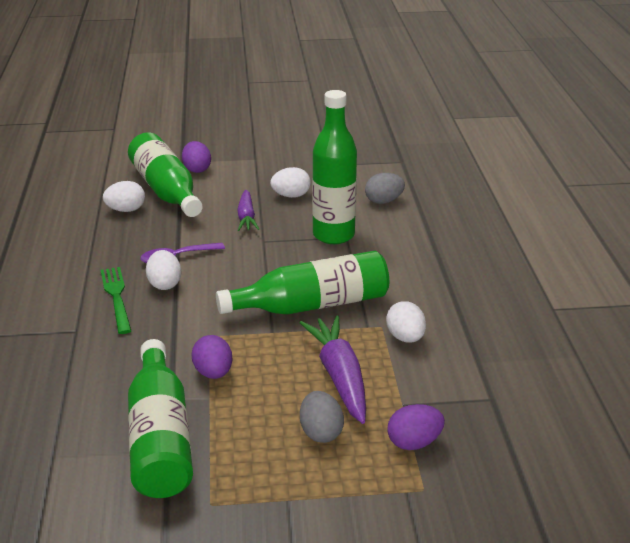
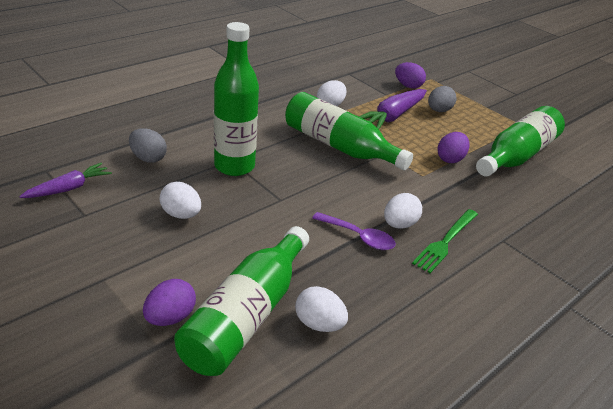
camera: 130 degrees left, 5 degrees up
(246, 217) = (249, 226): purple carrot -> purple carrot (69, 188)

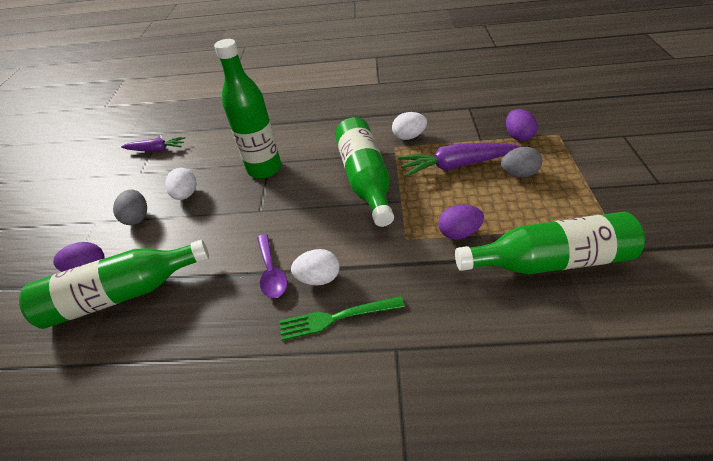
camera: 50 degrees right, 10 degrees up
(148, 158) = (221, 142): grey egg -> grey egg (137, 217)
(319, 324) = (150, 330): white egg -> none

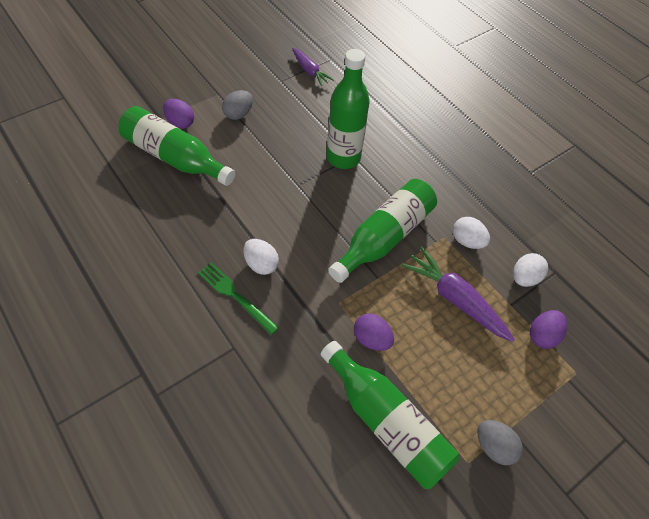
camera: 45 degrees right, 10 degrees up
(186, 194) = (279, 126): white egg -> white egg (524, 278)
(271, 272) = (247, 231): purple spoon -> none
(518, 174) = (483, 357): grey egg -> grey egg (493, 446)

